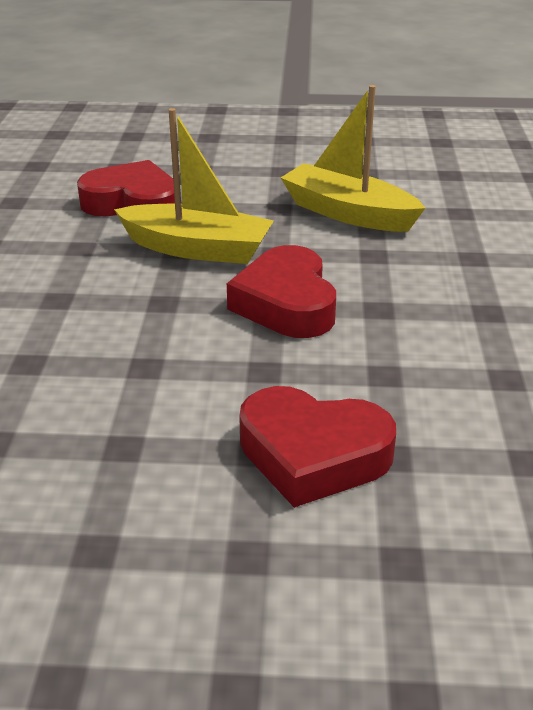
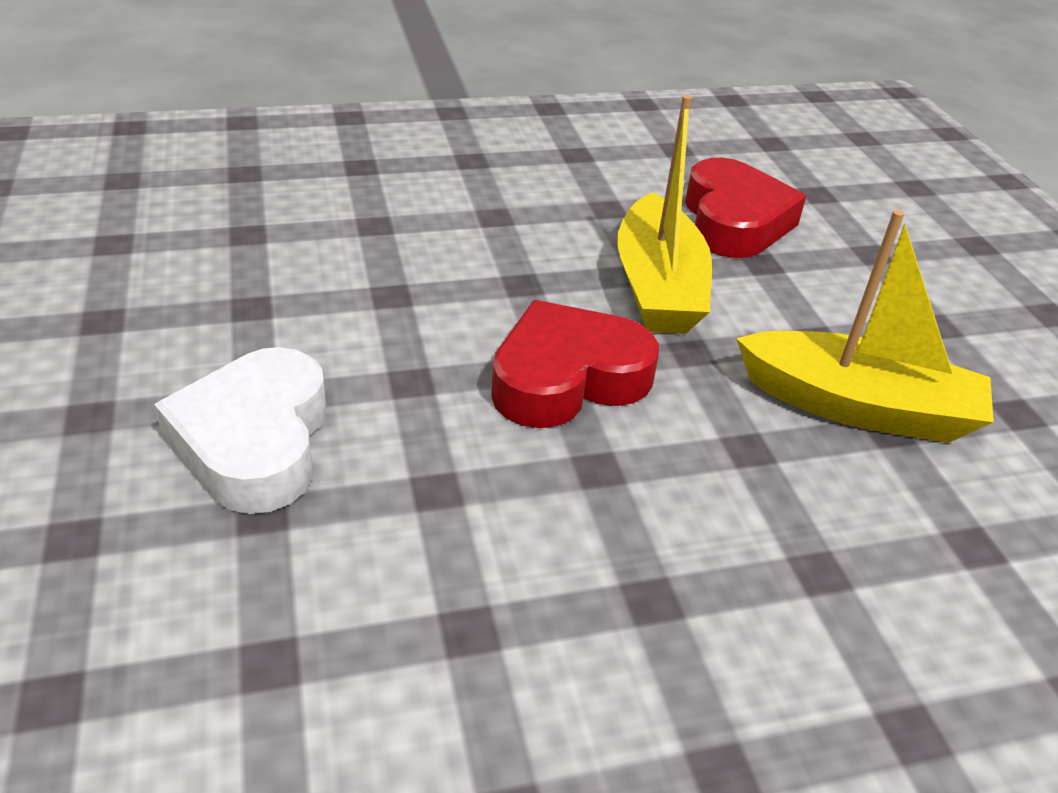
camera: 70 degrees right, 5 degrees up
(313, 455) = (255, 442): red heart -> white heart
(348, 213) = (858, 407): yellow boat -> yellow boat turned 90 degrees clockwise

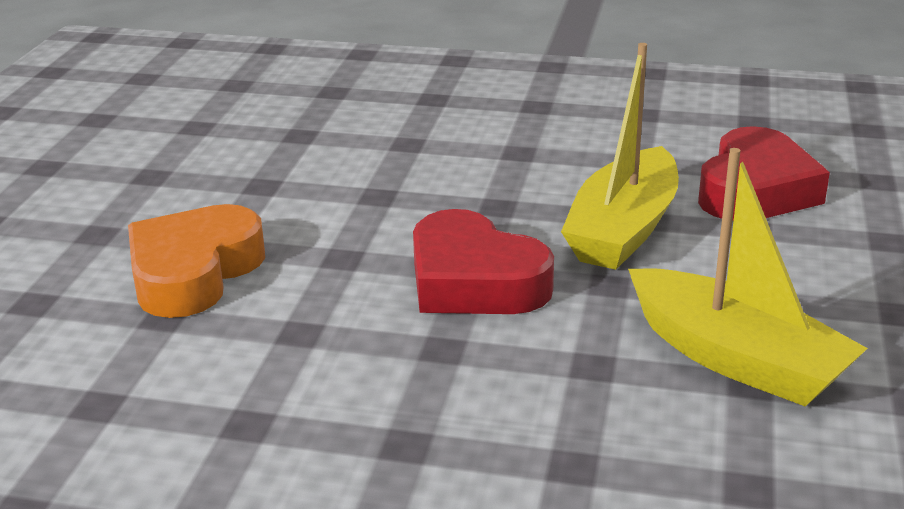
camera: 30 degrees right, 10 degrees down
(255, 442) = (193, 273): white heart -> orange heart
(567, 378) = (474, 281): red heart -> red heart turned 135 degrees counterclockwise

